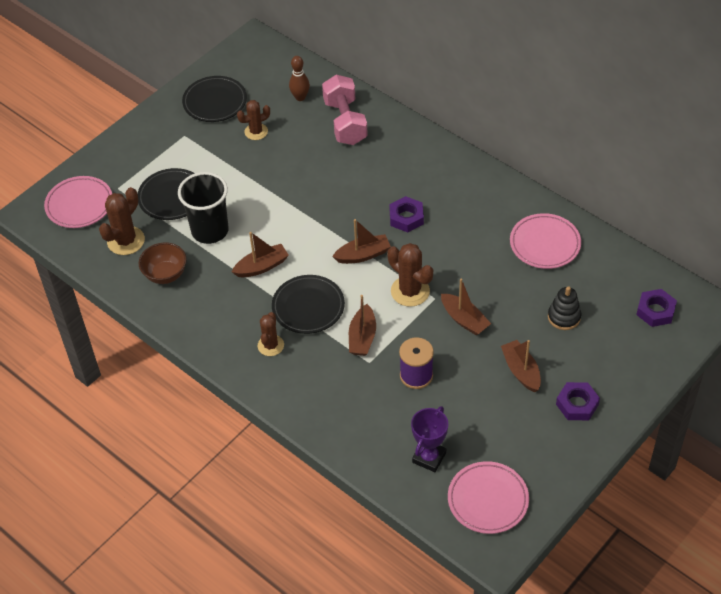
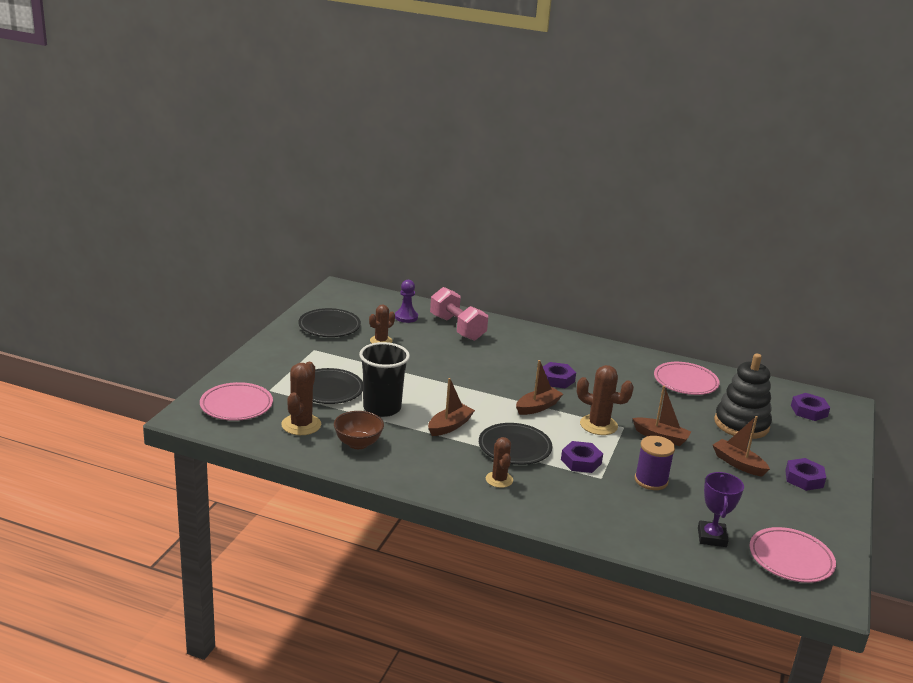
camera: 25 degrees left, 25 degrees down
(300, 97) = (406, 317): brown bowling pin -> purple pawn
(362, 337) = (581, 461): brown boat -> purple nut
(564, 317) = (741, 424): black stacking toy -> black stacking toy, size x1.77

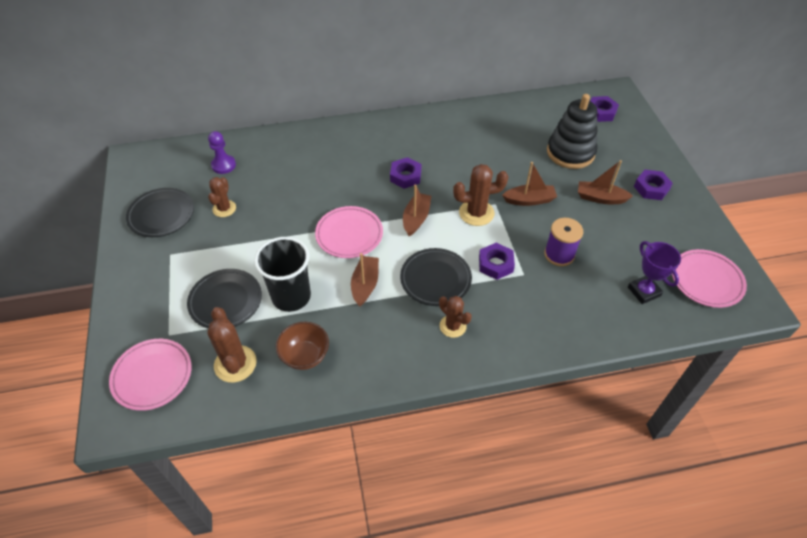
camera: 30 degrees left, 25 degrees up
(457, 328) = (279, 156): pink dumbbell -> none
(685, 382) = (499, 126): pink plate -> pink plate (349, 234)

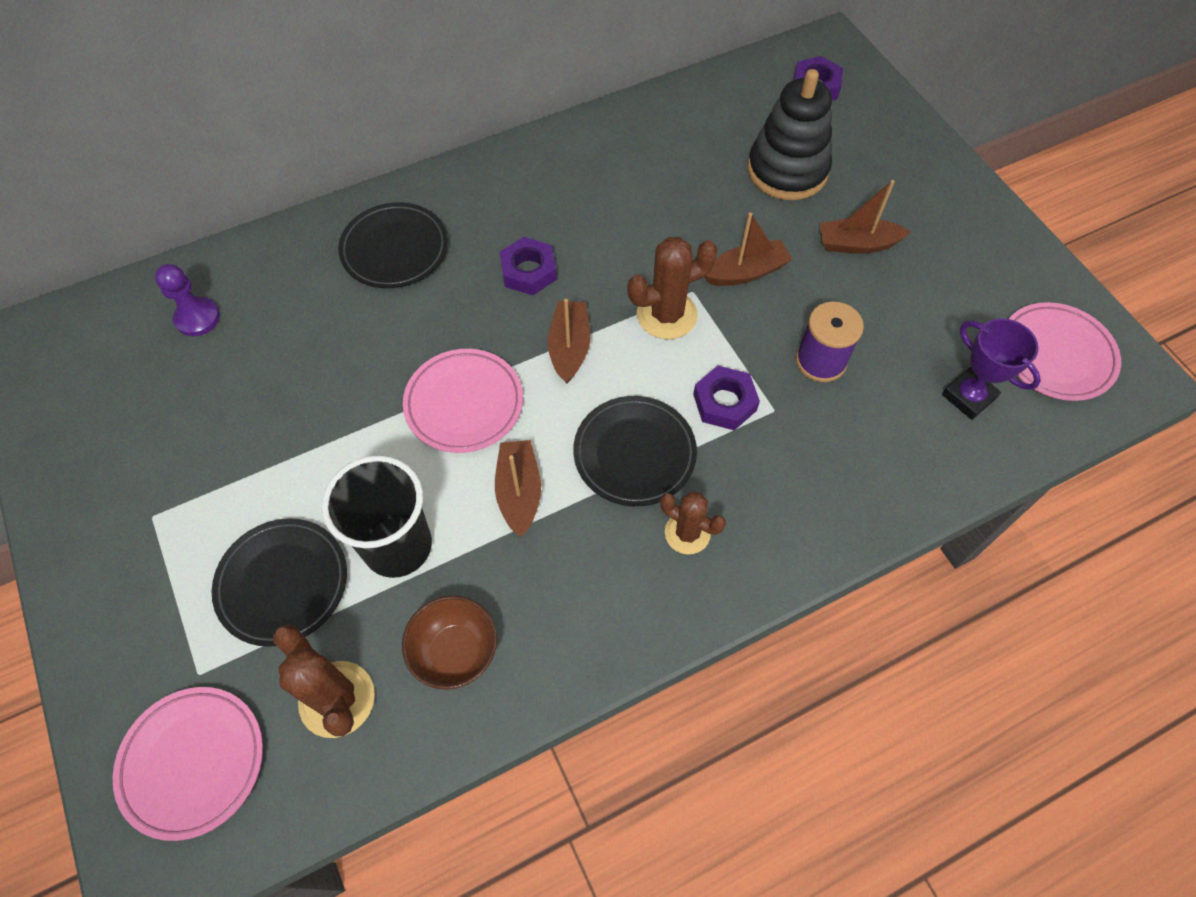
camera: 15 degrees left, 10 degrees up
(161, 215) = (111, 442): black plate -> black plate (395, 250)
(224, 208) = (225, 403): brown cactus -> none
(651, 188) = (930, 209): purple nut -> none

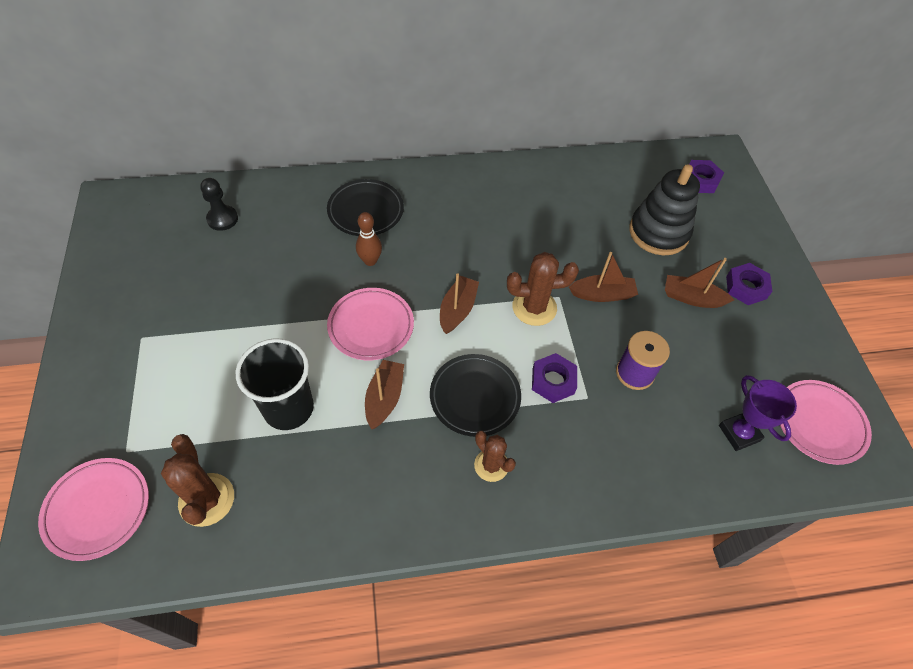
camera: 15 degrees right, 5 degrees down
(197, 318) = (222, 219): purple pawn -> black pawn
(283, 583) = (204, 409): black plate -> none
(428, 316) = (370, 261): none -> brown bowling pin
(455, 652) = (297, 495): brown bowl -> none
(528, 271) = (449, 250): purple nut -> purple nut (746, 287)

